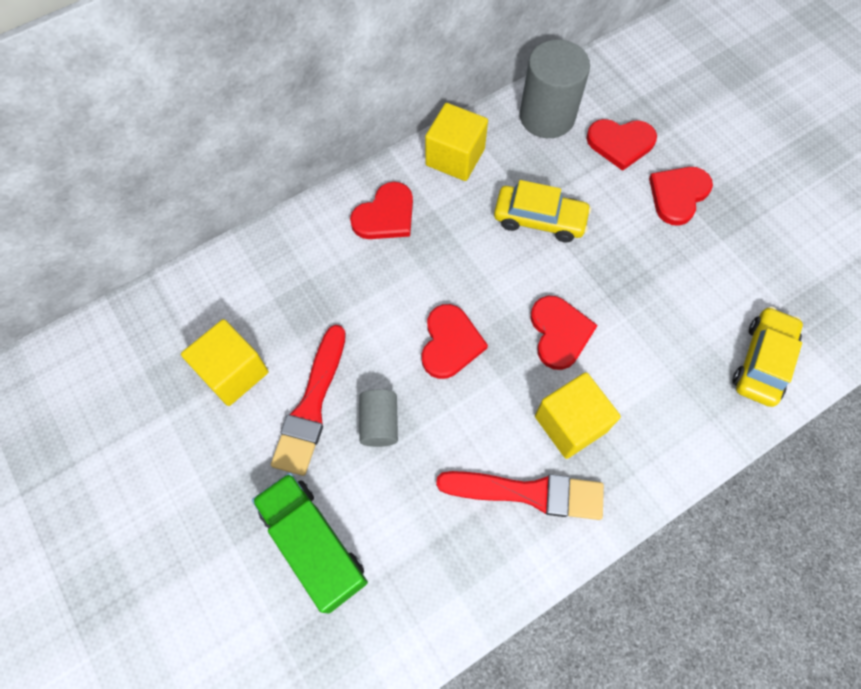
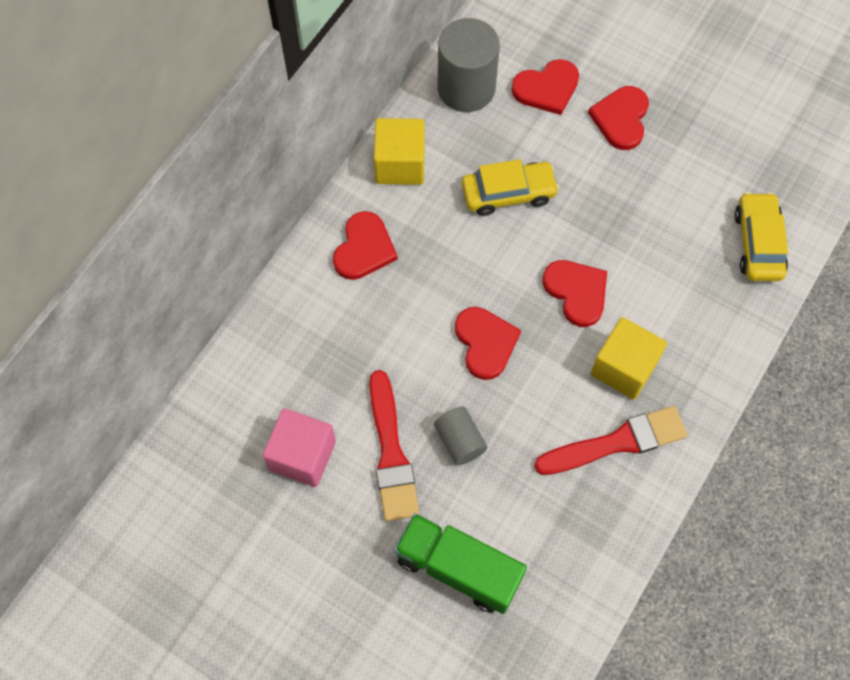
camera: 25 degrees left, 0 degrees up
(233, 372) = (302, 455): yellow cube -> pink cube

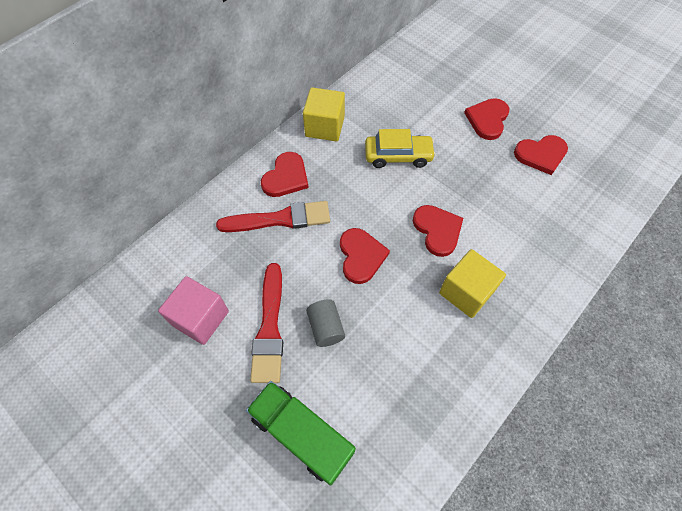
camera: 10 degrees right, 5 degrees down
(466, 88) = (381, 87): grey cylinder -> none
(547, 88) = (437, 94): red heart -> red heart (541, 155)
(617, 442) = (452, 350): red brush -> red brush (280, 219)
(758, 243) = (582, 216): yellow car -> none

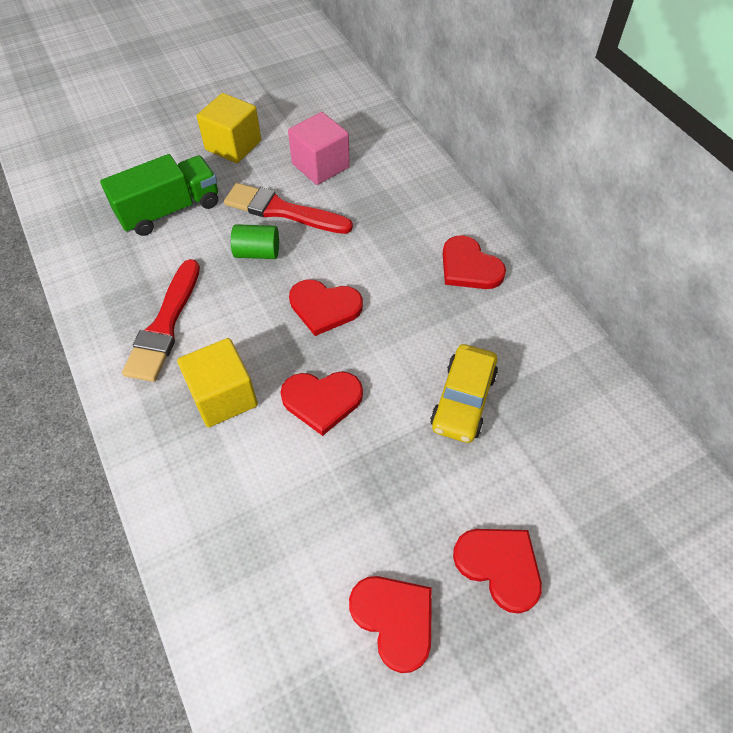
camera: 110 degrees right, 5 degrees down
(280, 219) = (409, 247): red brush -> red brush (165, 325)
(324, 127) = (544, 329): yellow cube -> yellow cube (233, 145)
(326, 328) = (257, 253): grey cylinder -> green cylinder
(541, 155) = (394, 619): red heart -> red heart turned 135 degrees clockwise

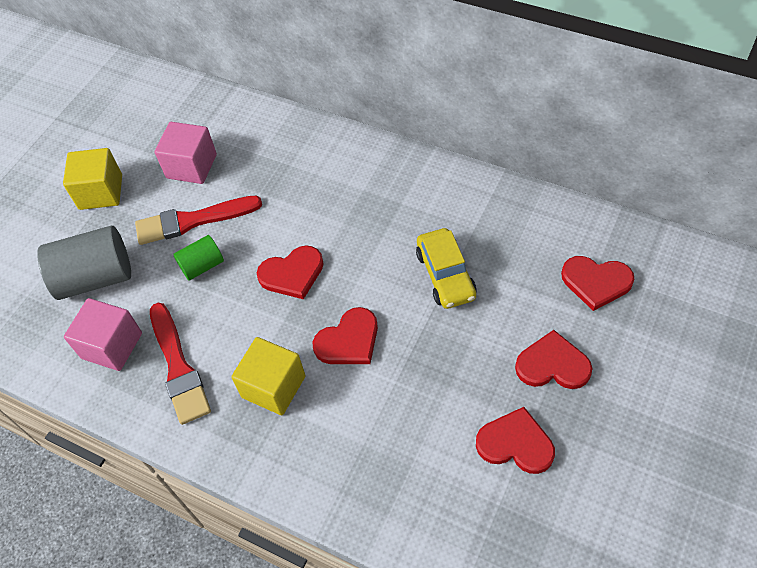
camera: 30 degrees left, 0 degrees up
(133, 273) = (112, 345): none -> pink cube
(170, 210) = (95, 277): green truck -> grey cylinder
(469, 267) = (373, 177): red heart -> red heart (596, 282)

